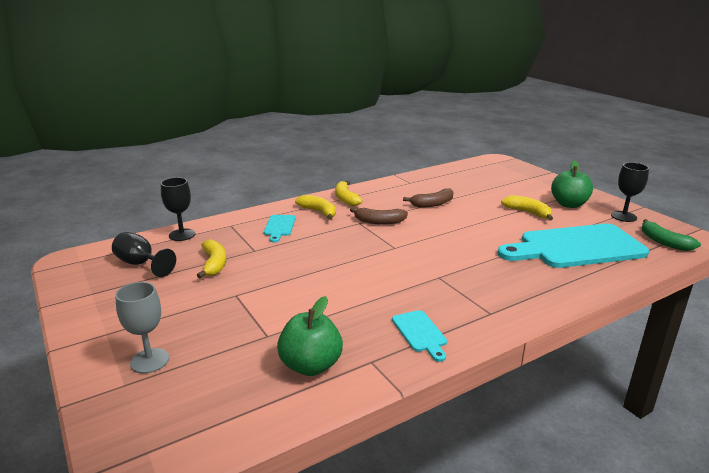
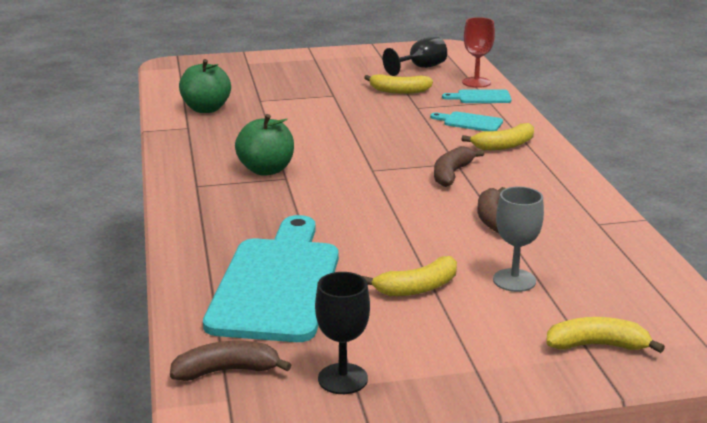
camera: 110 degrees right, 0 degrees up
(149, 361) = (266, 68): grey goblet -> grey goblet (514, 280)
(182, 235) = (476, 82): black goblet -> red goblet
(346, 199) = (543, 167): yellow banana -> yellow banana (597, 345)
(420, 333) = (201, 150): turquoise cutting board -> turquoise cutting board (480, 97)
(569, 204) = (429, 342): green apple -> green apple (266, 170)
(664, 242) = (226, 371): green banana -> brown banana

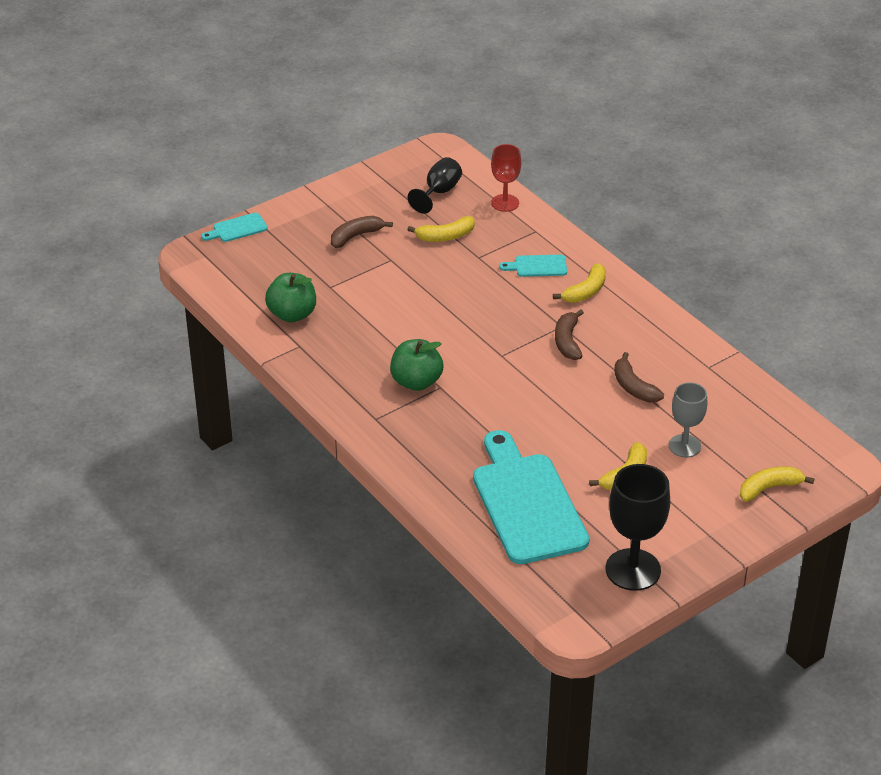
camera: 25 degrees left, 15 degrees up
(226, 371) = (556, 589): brown banana -> brown banana (356, 236)
(342, 379) = (633, 570): black goblet -> black goblet, size x1.59
(480, 97) = (523, 225): turquoise cutting board -> turquoise cutting board (237, 228)

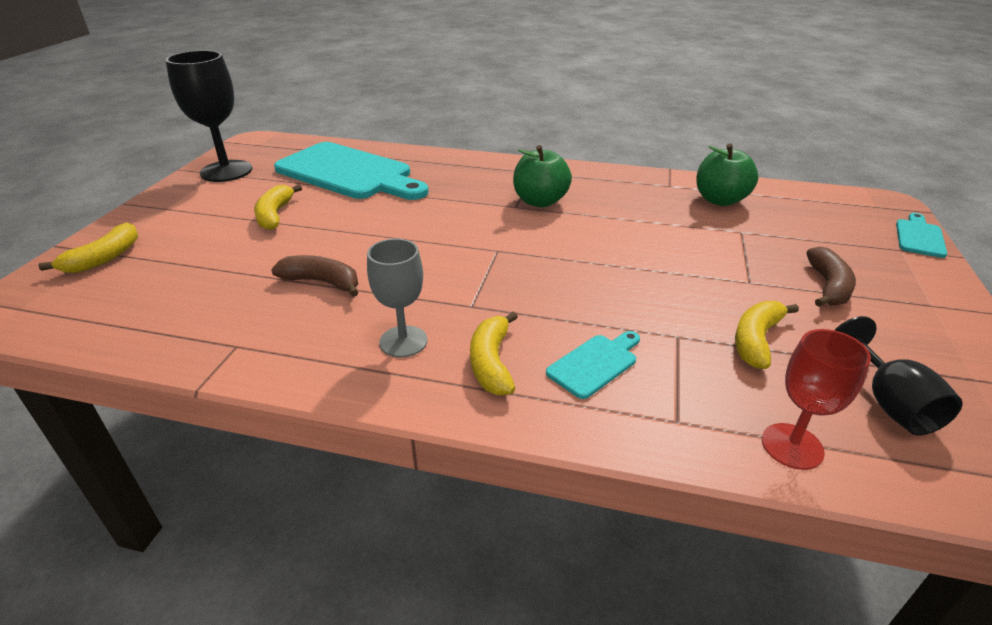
camera: 140 degrees right, 5 degrees down
(567, 341) = (445, 292): brown banana -> none
(684, 446) = (224, 256): grey goblet -> grey goblet (403, 341)

